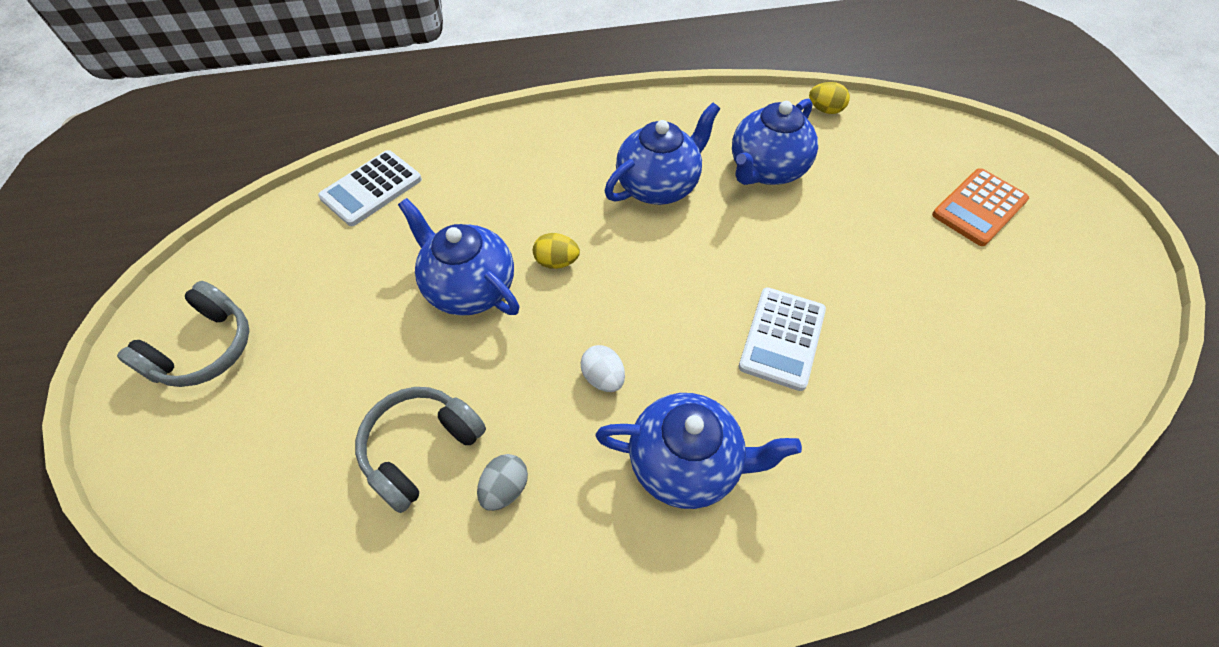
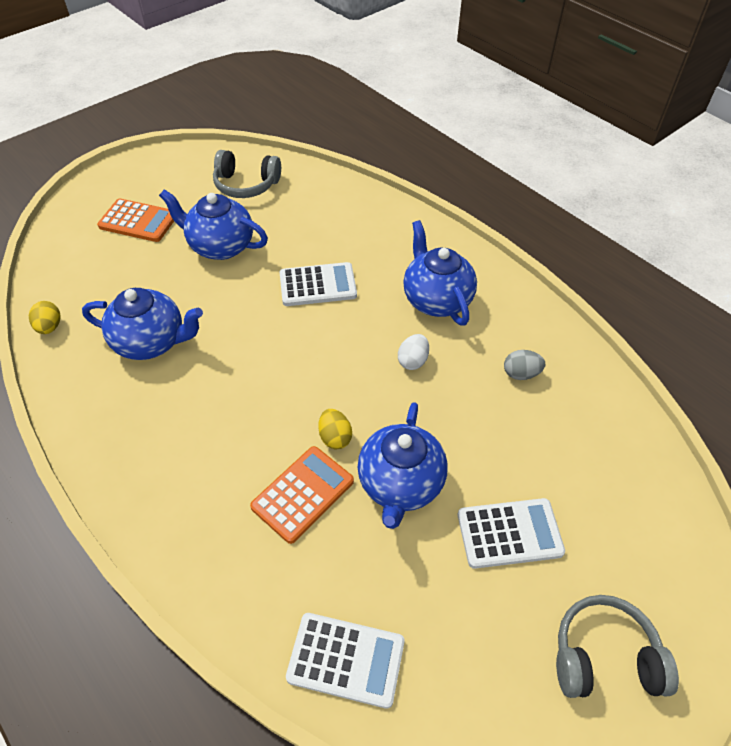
camera: 120 degrees left, 5 degrees down
(353, 346) = (509, 533): none -> white calculator
(421, 449) = (538, 432): grey headphones -> grey headphones (246, 184)
(518, 216) = (303, 494): none -> orange calculator
(658, 186) = (208, 406): blue teapot -> blue teapot (220, 246)

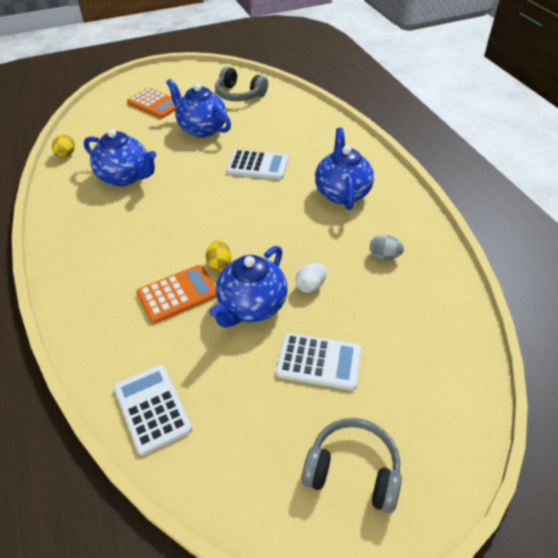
camera: 20 degrees right, 5 degrees down
(346, 659) = (152, 408): white calculator -> white calculator turned 150 degrees counterclockwise
(413, 361) = (303, 228): white egg -> white egg (310, 286)

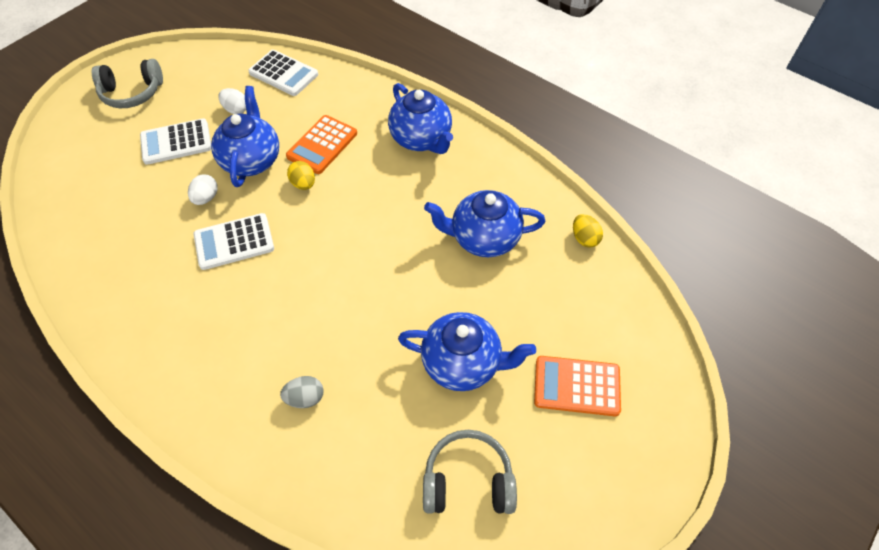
camera: 150 degrees right, 10 degrees up
(236, 378) = (236, 109): none -> white egg
(257, 165) = (340, 326): white calculator -> white calculator (234, 242)
(342, 192) = (211, 328): blue teapot -> blue teapot (421, 139)
(384, 256) = (139, 259): grey egg -> grey egg (305, 398)

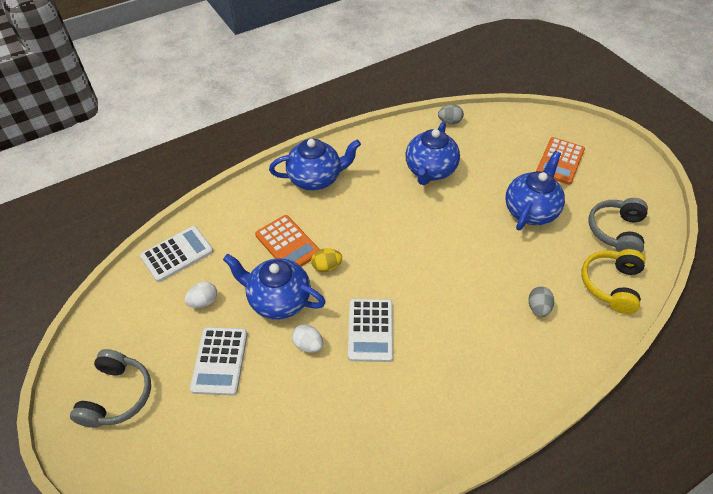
camera: 70 degrees left, 5 degrees down
(367, 483) = (611, 285): none -> yellow headphones
(584, 238) = (449, 122): yellow egg -> grey egg

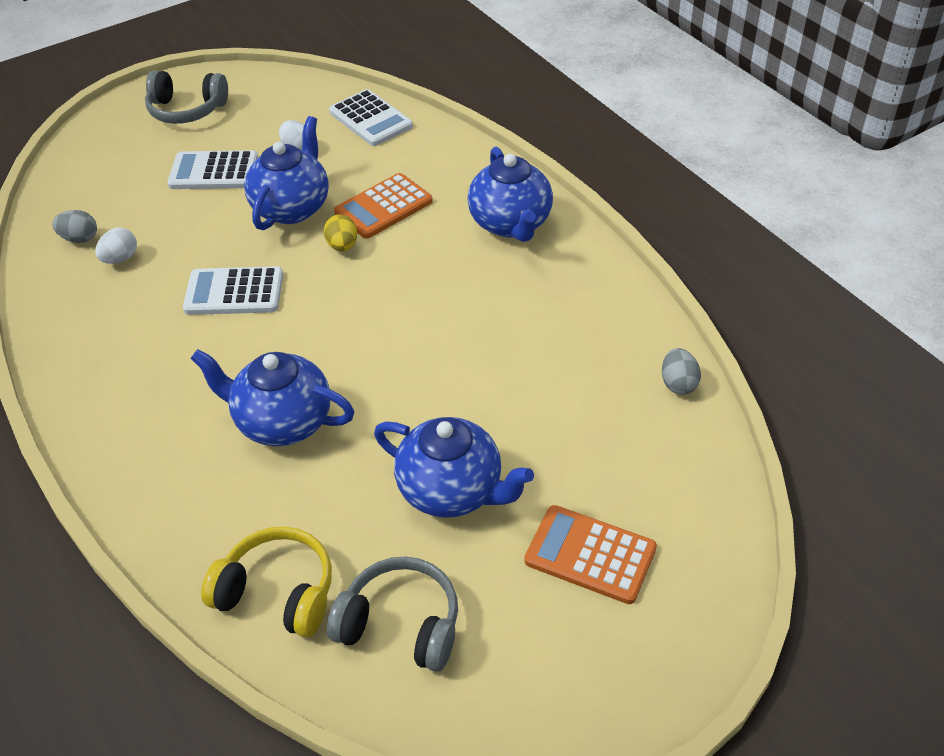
camera: 90 degrees right, 5 degrees down
(308, 344) = (222, 238): white egg -> white egg (120, 259)
(430, 170) = (542, 354): blue teapot -> blue teapot (282, 422)
(538, 308) = (244, 480): grey egg -> grey egg (80, 238)

